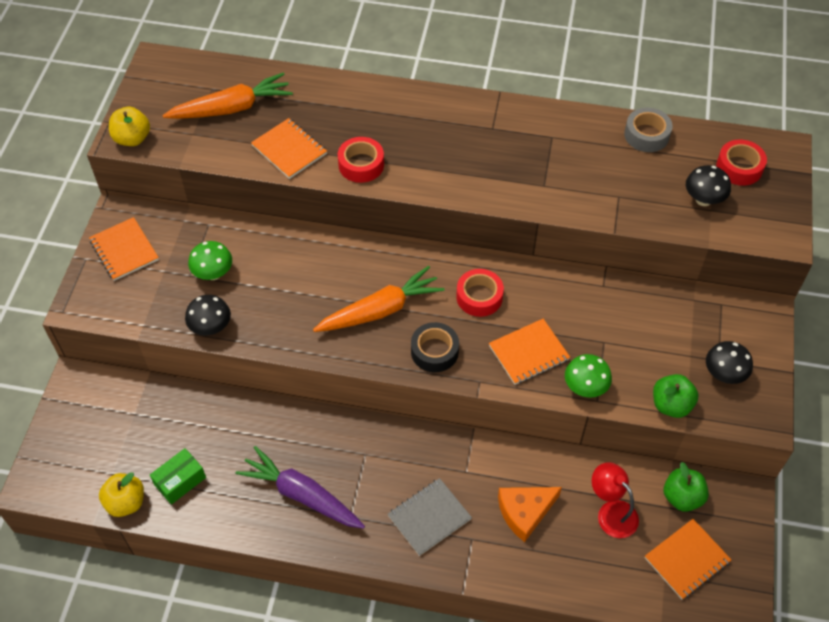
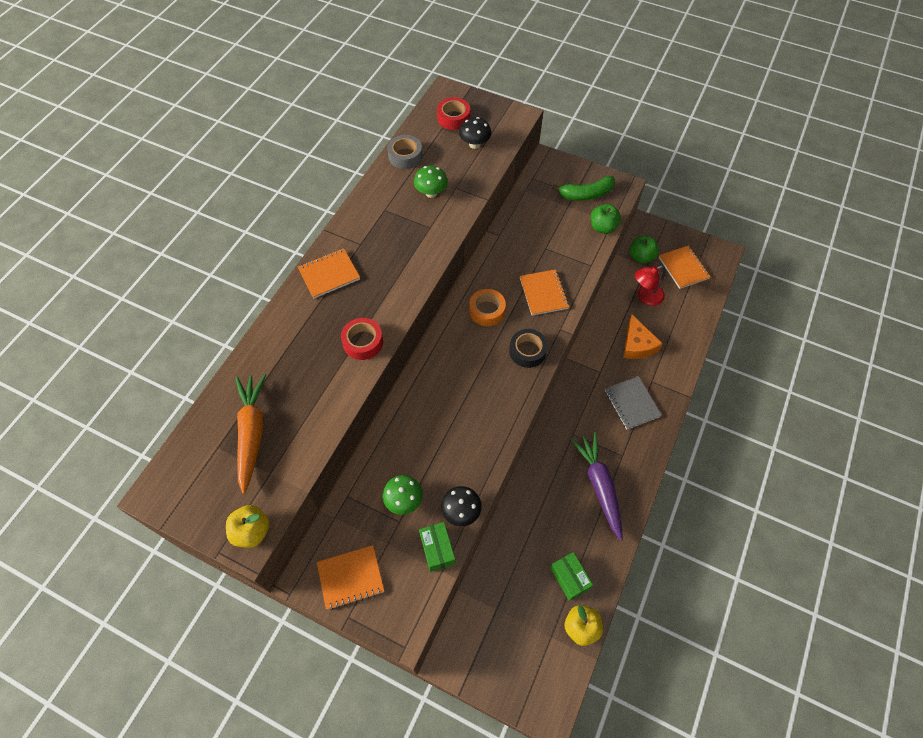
camera: 75 degrees left, 5 degrees up
(165, 315) = (437, 549): none -> green box
(289, 150) = (324, 393): orange notebook -> orange notebook (329, 274)
(301, 495) = (599, 486): purple carrot -> purple carrot turned 120 degrees clockwise
(380, 310) = (480, 379): orange carrot -> none
(479, 297) = (487, 311): red tape -> orange tape
(585, 387) = (579, 269): green mushroom -> green mushroom (431, 193)
(724, 374) = (586, 194): black mushroom -> green banana

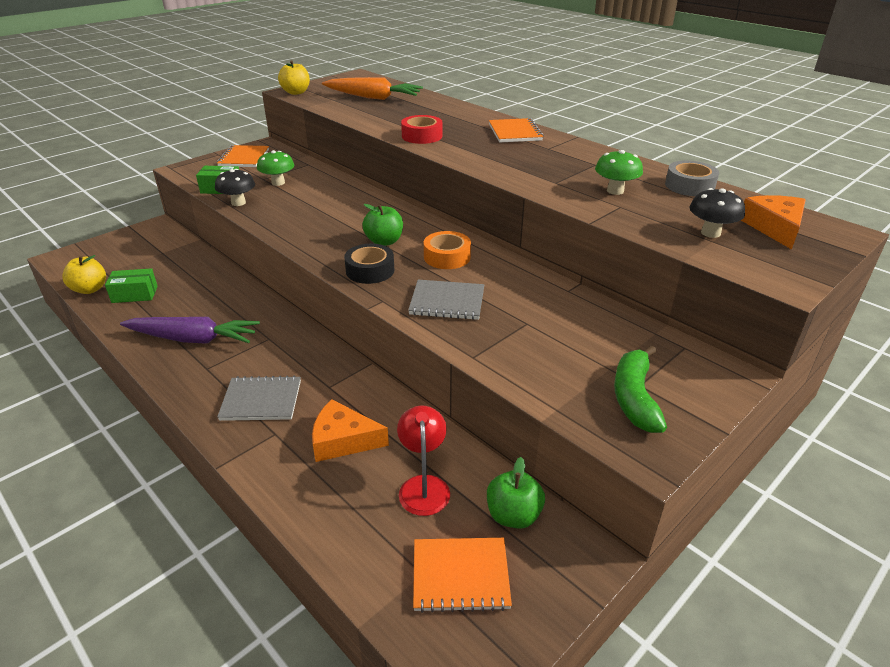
camera: 110 degrees right, 25 degrees down
(453, 118) = (774, 228): red tape -> orange cheese
(543, 293) = (447, 302): orange notebook -> grey notebook
(602, 227) = (547, 393): green apple -> green apple (384, 241)

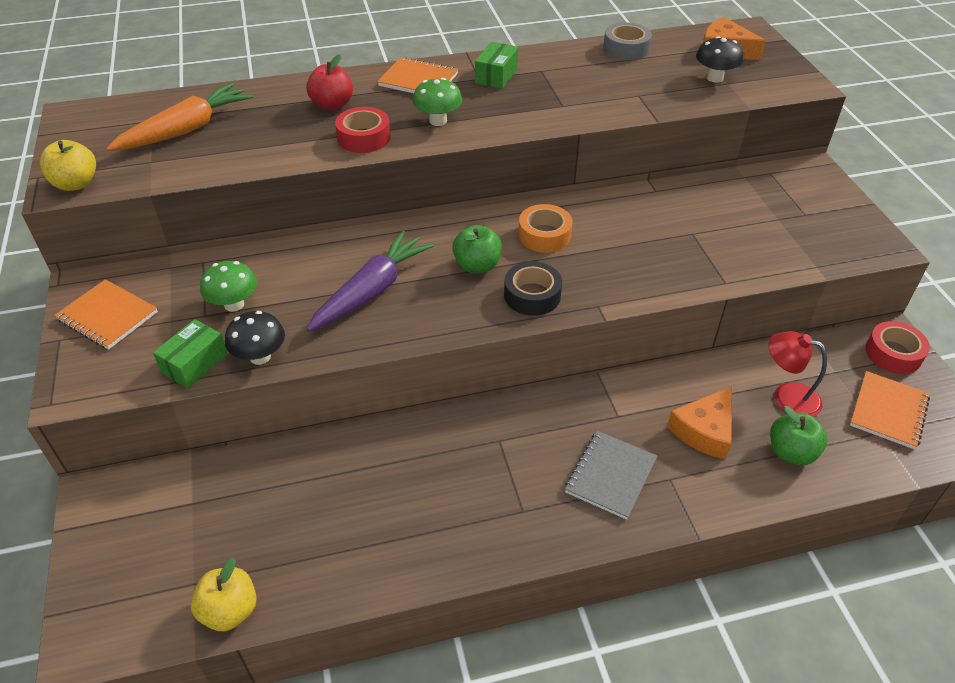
camera: 60 degrees left, 10 degrees up
(135, 294) = (291, 556): green box -> green box (496, 76)
(193, 339) = (452, 511): purple carrot -> purple carrot (371, 291)
(447, 302) = (628, 265): grey notebook -> none
(448, 119) = (332, 105): none -> red apple
(513, 515) = (839, 358): green apple -> green apple (791, 452)
(562, 563) = (893, 353): none -> red tape
(615, 191) = (606, 85): green mushroom -> green mushroom (438, 121)
(634, 397) = (819, 223): green banana -> none

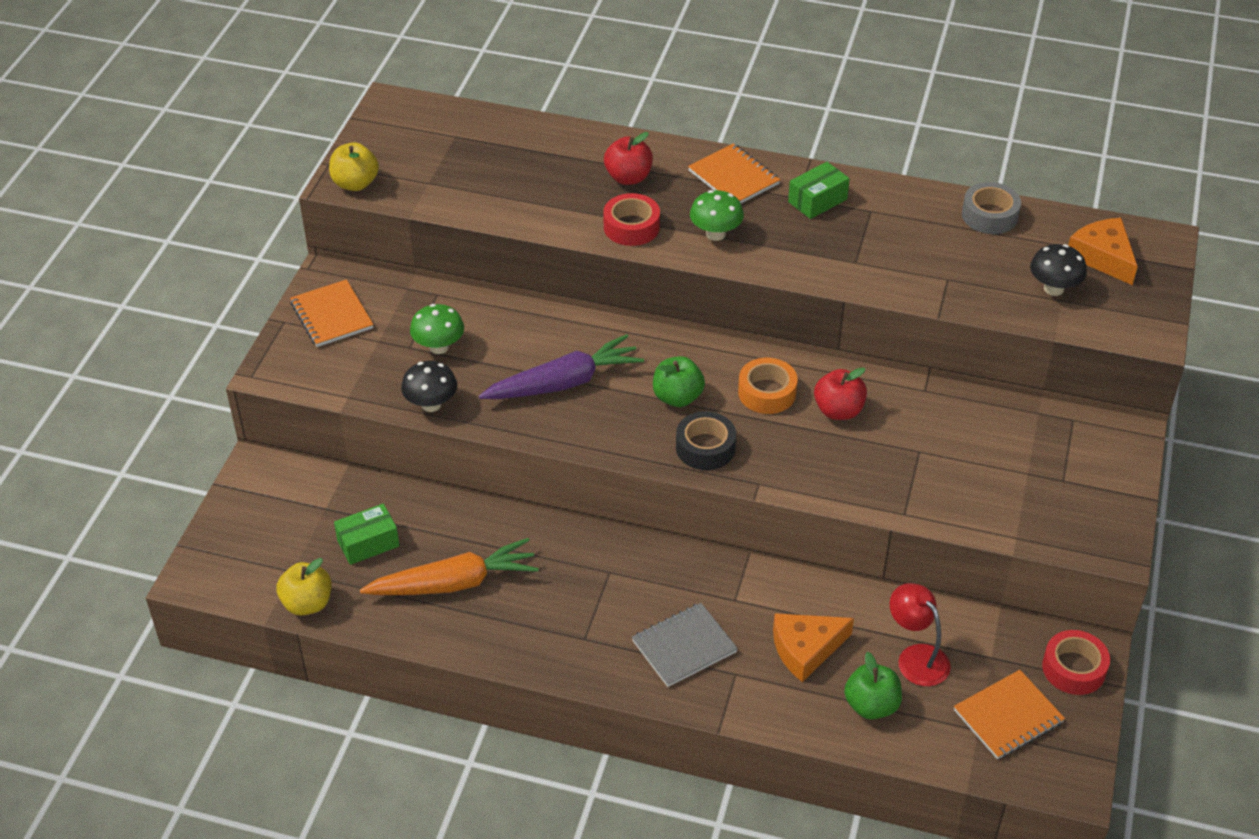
camera: 30 degrees right, 0 degrees up
(186, 129) = (478, 158): orange carrot -> orange carrot (454, 583)
(195, 363) = (376, 388): green box -> green box (368, 543)
(609, 228) = (838, 411): none -> red apple

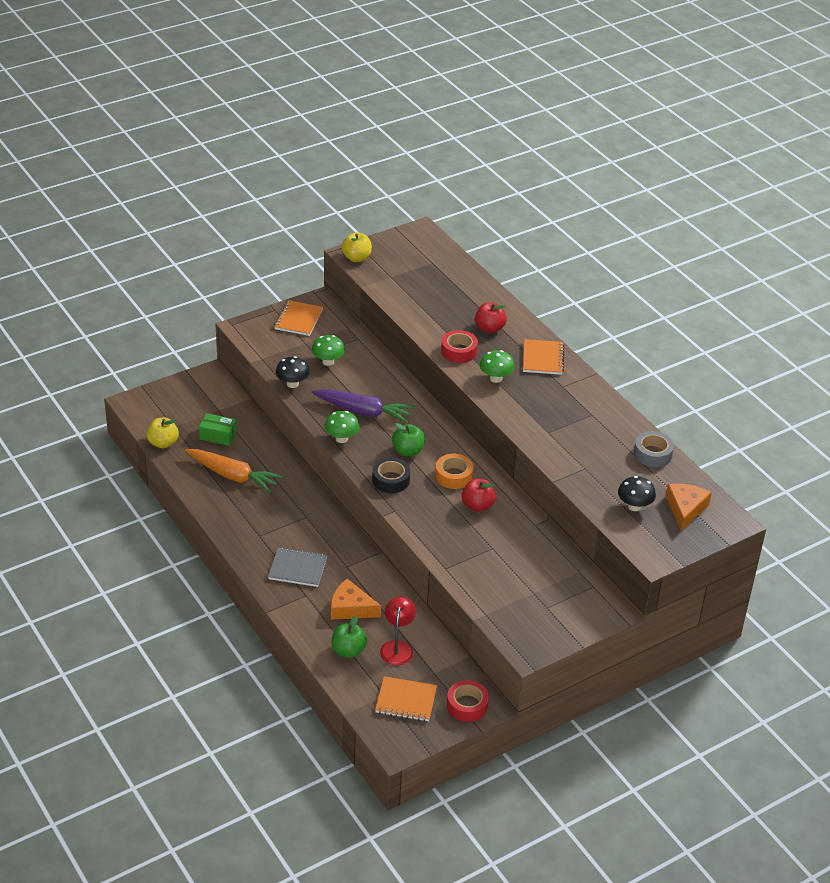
camera: 40 degrees right, 5 degrees down
(582, 435) = (341, 438): none -> green mushroom
(817, 200) = (570, 394): green box -> none

